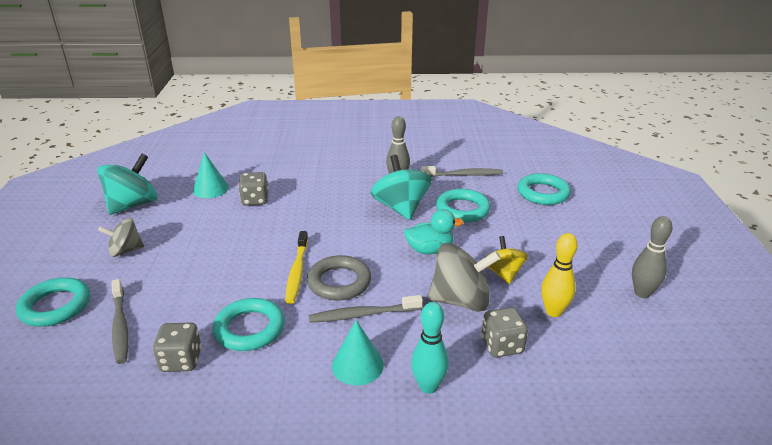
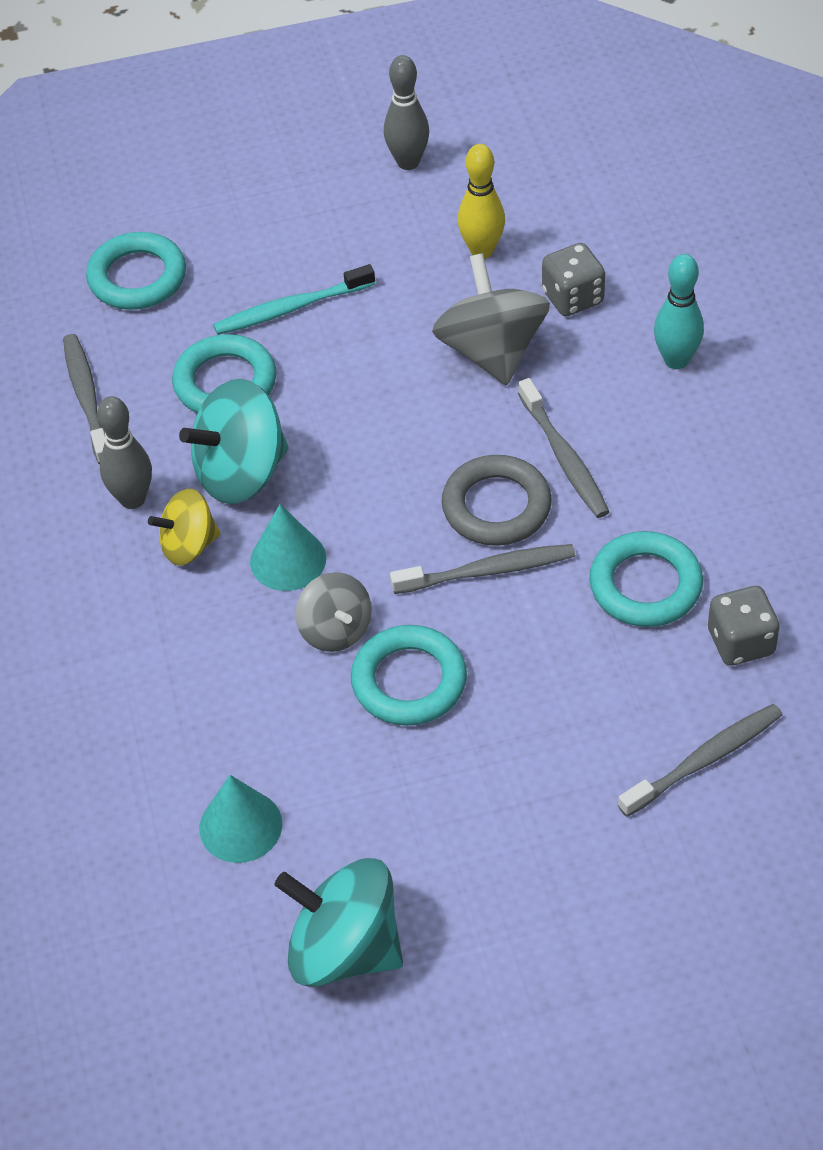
camera: 100 degrees left, 20 degrees up
(55, 306) = (696, 886): turquoise ring -> turquoise ring (409, 681)
(125, 251) = (510, 867): grey spinning top -> grey spinning top (335, 630)
(255, 200) = (269, 722): grey dice -> none
(297, 272) = (488, 571): yellow toothbrush -> grey toothbrush
(357, 365) = (668, 439): turquoise cone -> turquoise cone (288, 560)
(430, 250) = (370, 408): turquoise duck -> none
(503, 273) = (407, 310): yellow spinning top -> yellow spinning top (188, 545)
(512, 234) = (291, 308): none -> turquoise toothbrush

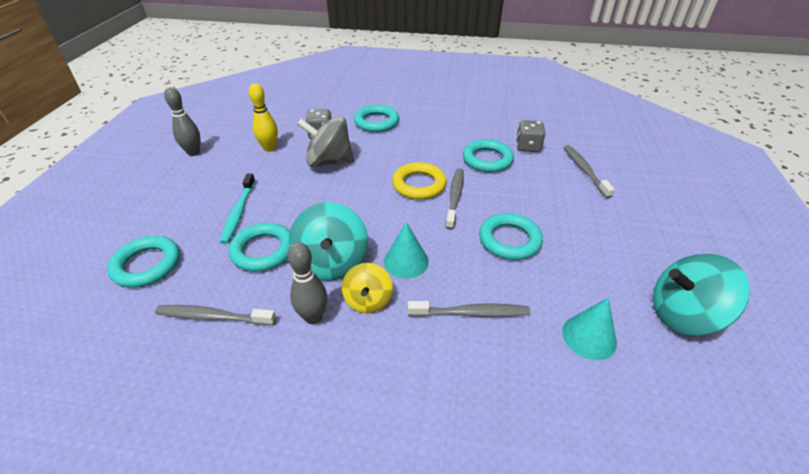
camera: 70 degrees left, 10 degrees down
(335, 630) = (464, 257): grey spinning top -> none
(344, 949) = (683, 315): turquoise spinning top -> turquoise spinning top turned 45 degrees clockwise
(496, 506) = (419, 184): grey ring -> yellow ring
(564, 457) = (405, 160): grey toothbrush -> grey toothbrush (471, 313)
(676, 360) = (376, 122): turquoise bowling pin -> turquoise ring

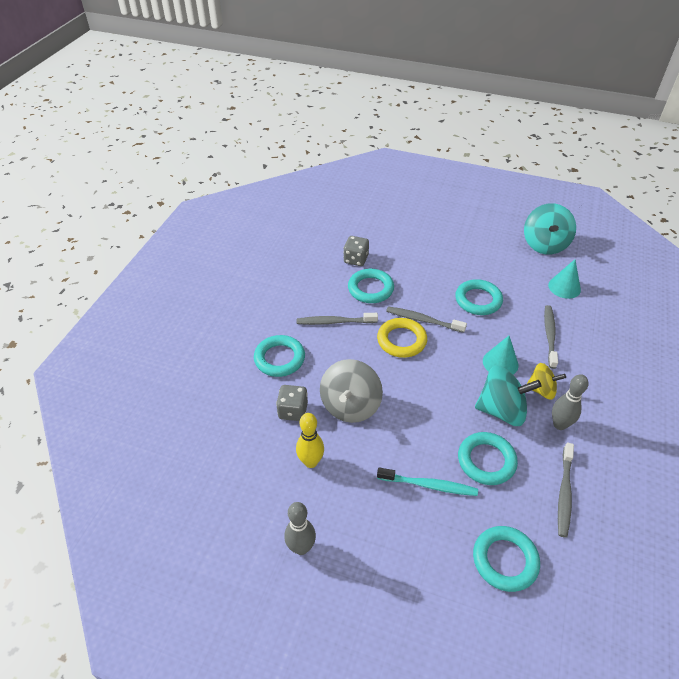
camera: 80 degrees left, 5 degrees up
(584, 170) = (397, 238): grey toothbrush -> grey toothbrush (334, 322)

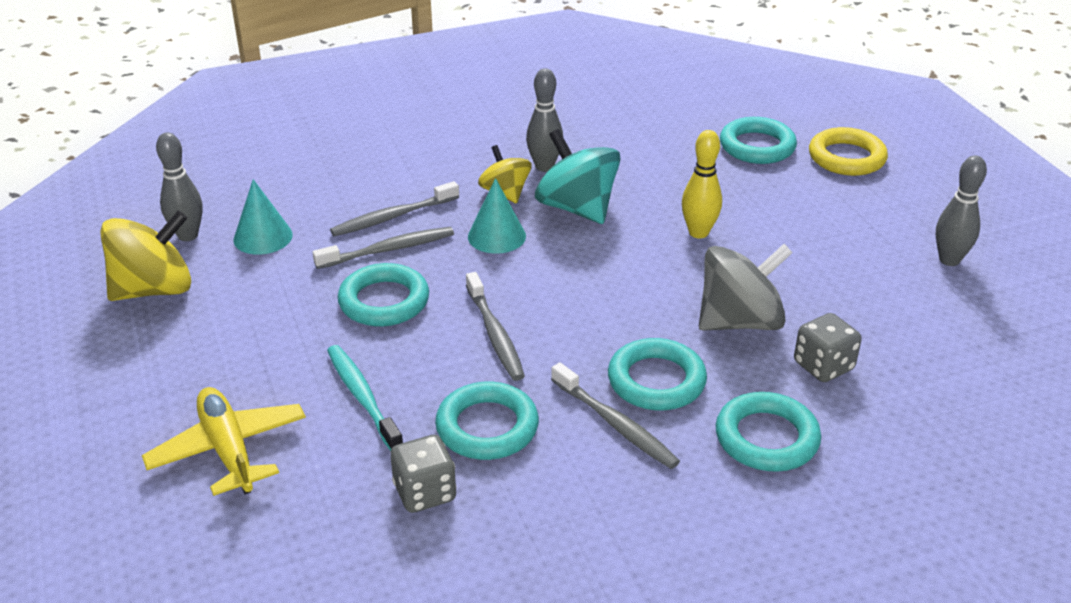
camera: 130 degrees left, 10 degrees down
(311, 462) = (860, 308): yellow bowling pin -> yellow bowling pin (698, 232)
(401, 340) = (564, 335): yellow ring -> yellow ring (846, 158)
(423, 228) = (228, 450): none -> yellow plane
(429, 485) = (751, 215): turquoise toothbrush -> turquoise toothbrush (362, 397)
(486, 461) = (664, 193): turquoise ring -> turquoise ring (656, 381)
(544, 244) = (154, 289): turquoise spinning top -> yellow spinning top
(564, 493) = (633, 139): grey toothbrush -> grey toothbrush (388, 250)
(584, 267) = (188, 235): none -> grey bowling pin

